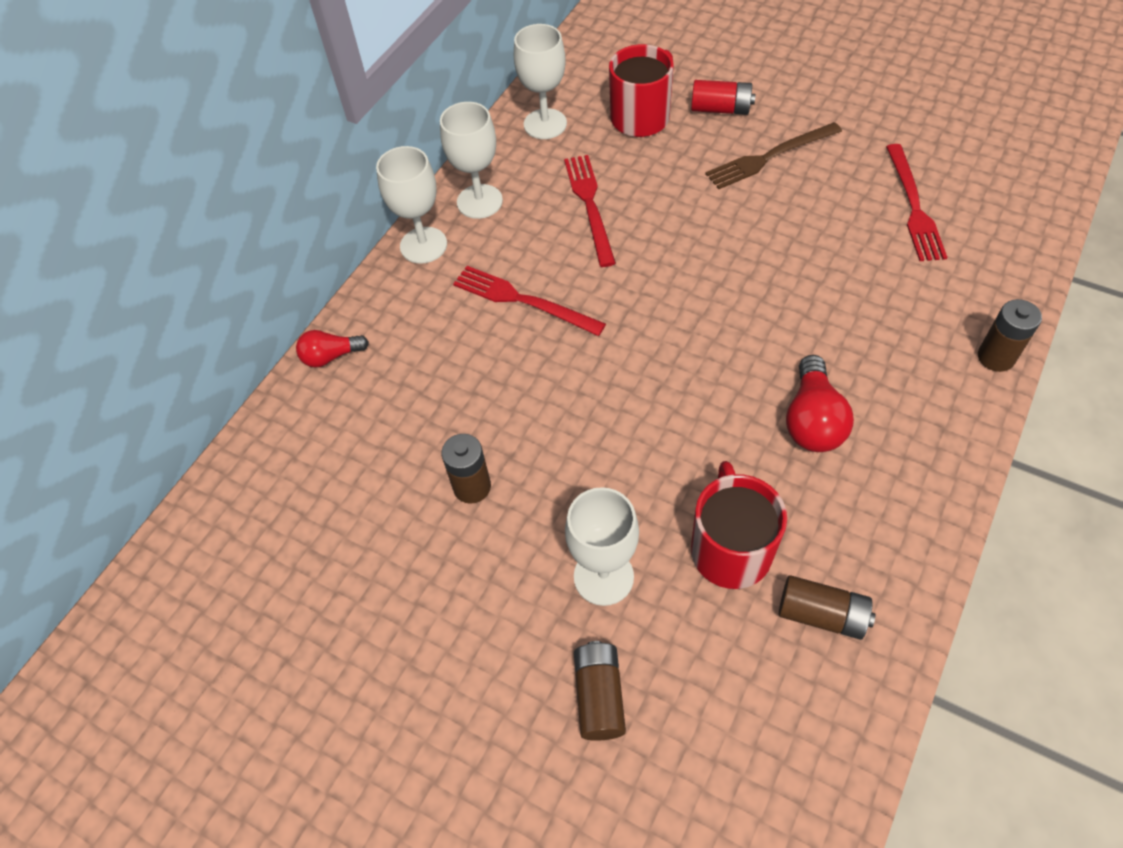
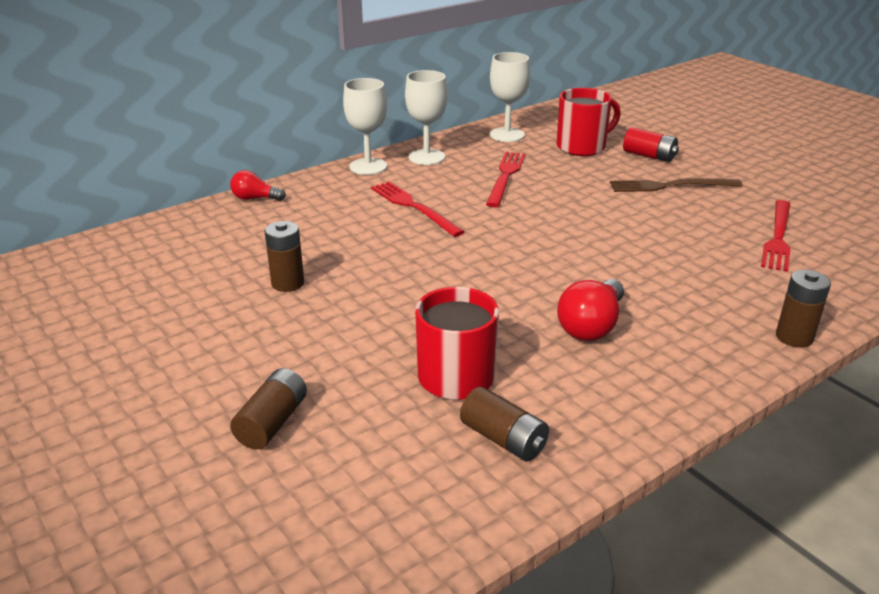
camera: 20 degrees right, 25 degrees down
(603, 577) = (340, 358): white goblet -> none

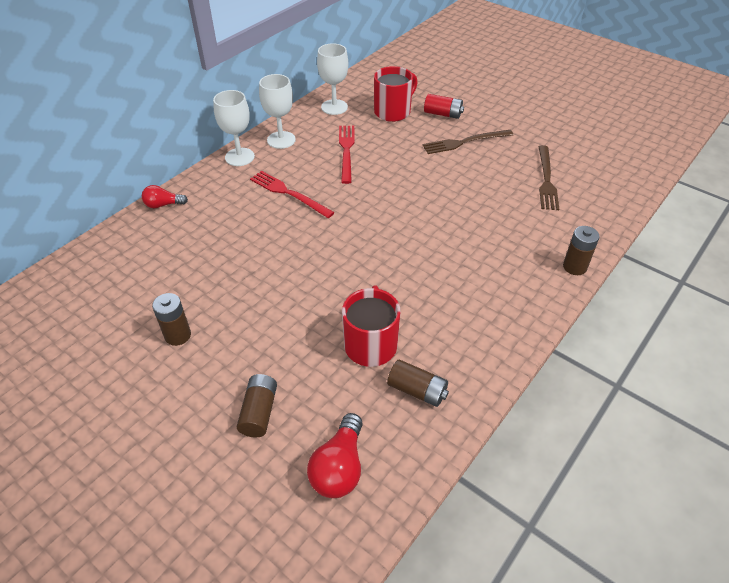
camera: 15 degrees left, 15 degrees up
(288, 283) = (222, 285): brown battery -> brown battery (178, 335)
(591, 326) = (446, 283): red light bulb -> red light bulb (339, 467)
(778, 237) = (546, 180): red fork -> brown fork

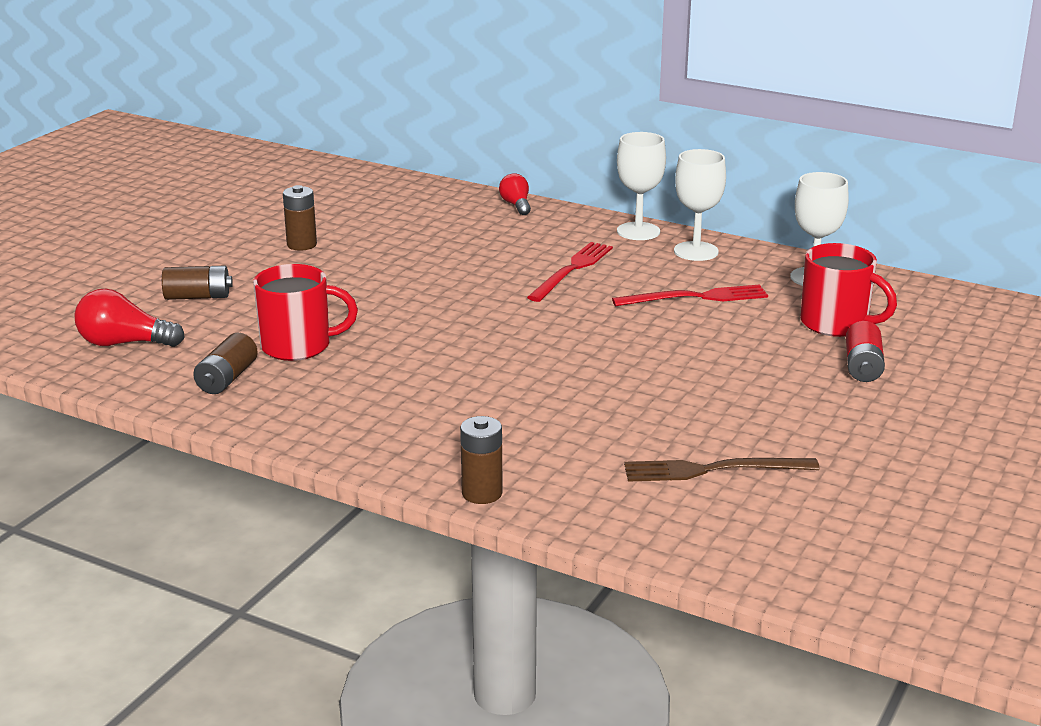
camera: 80 degrees right, 20 degrees down
(465, 142) = (785, 390): brown fork -> none

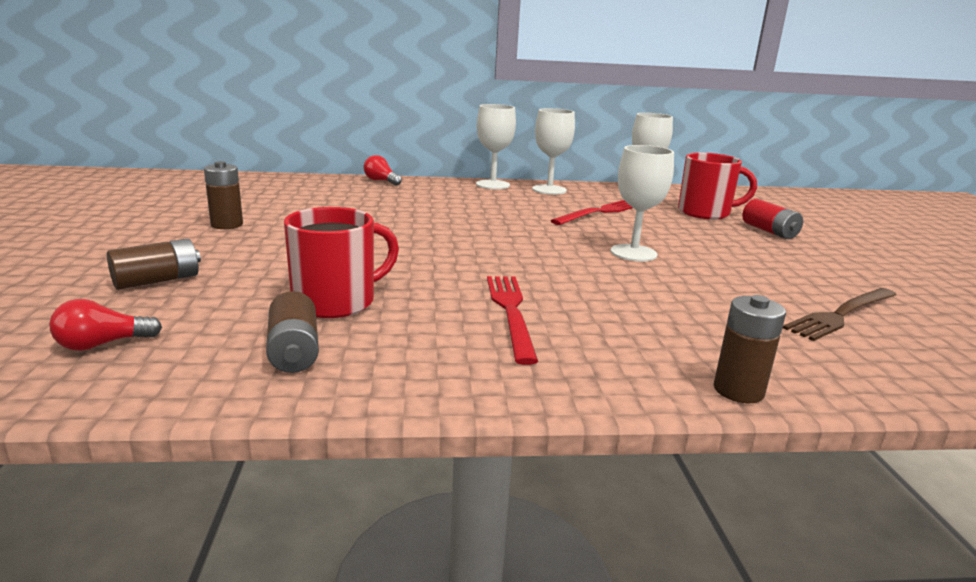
camera: 35 degrees left, 5 degrees down
(124, 343) = (102, 344): red light bulb -> red light bulb, size x0.64
(572, 270) = (488, 210): red fork -> red fork (510, 312)
(633, 358) = (633, 253): none -> white goblet

